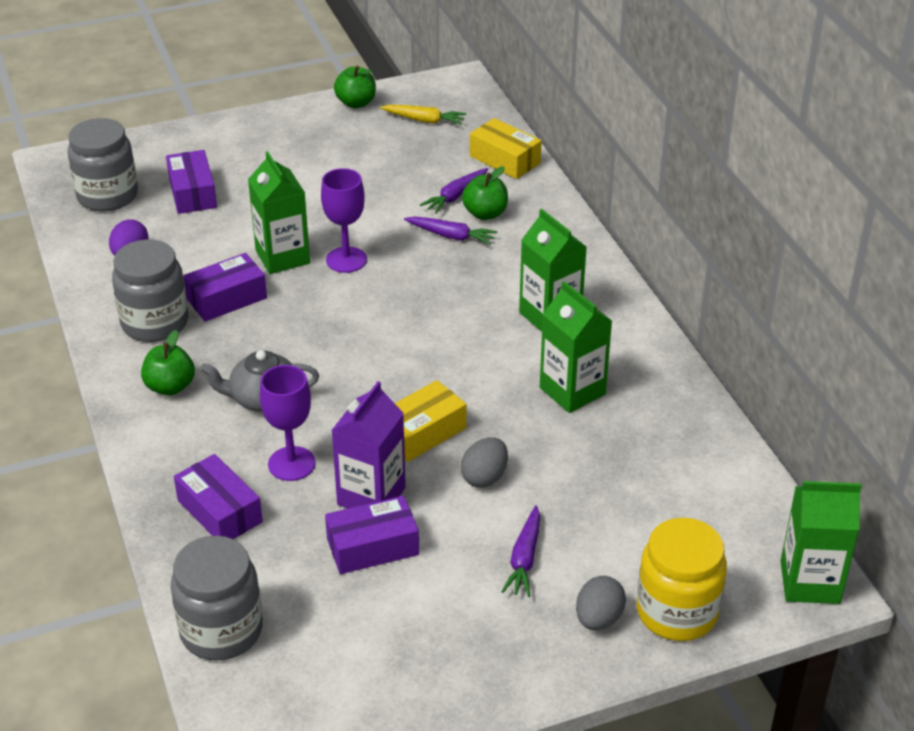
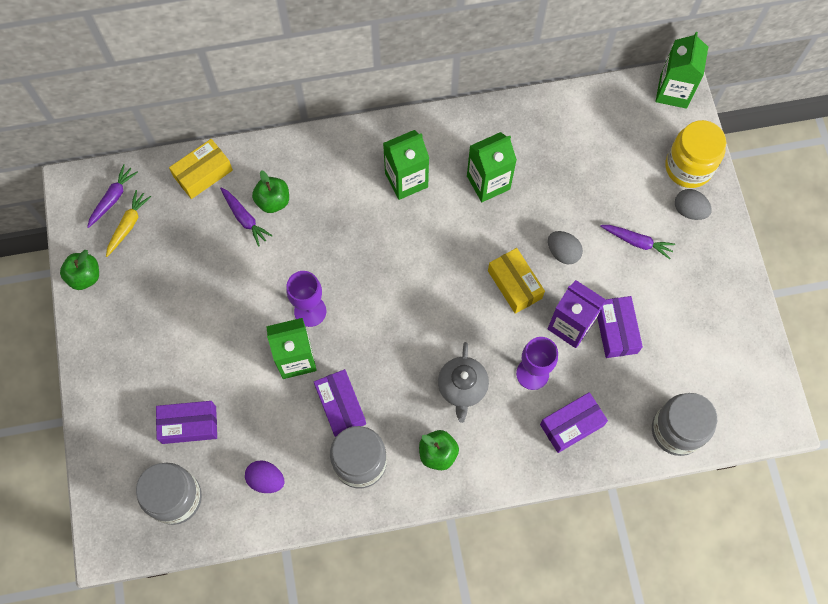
camera: 80 degrees left, 30 degrees up
(451, 236) = (296, 230): purple carrot -> purple carrot (113, 198)

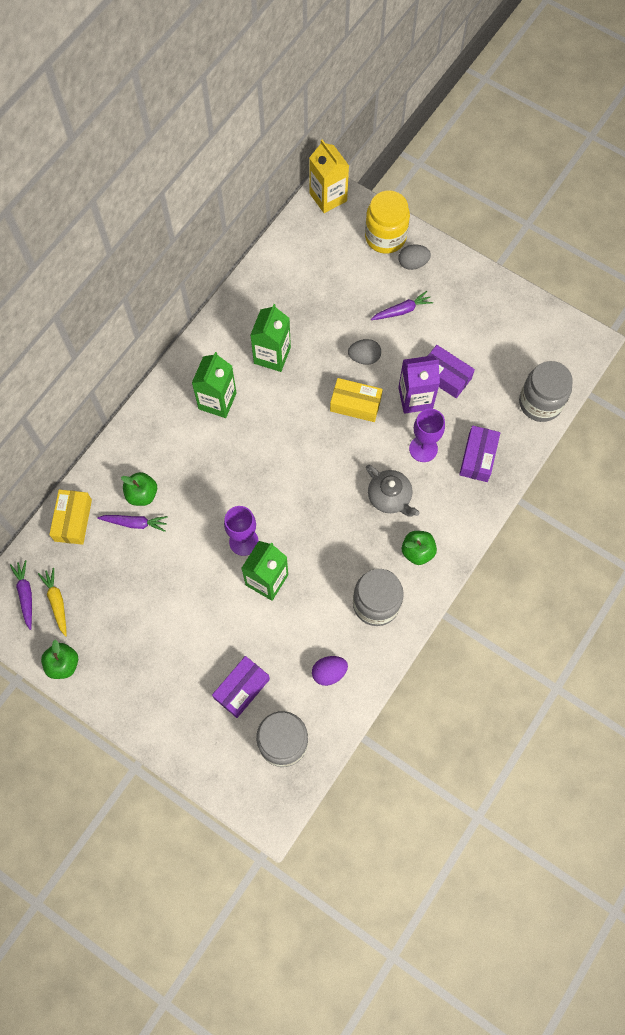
camera: 45 degrees left, 0 degrees up
(340, 405) = (326, 581): purple box -> none
(673, 91) = (328, 197): green carton -> yellow carton

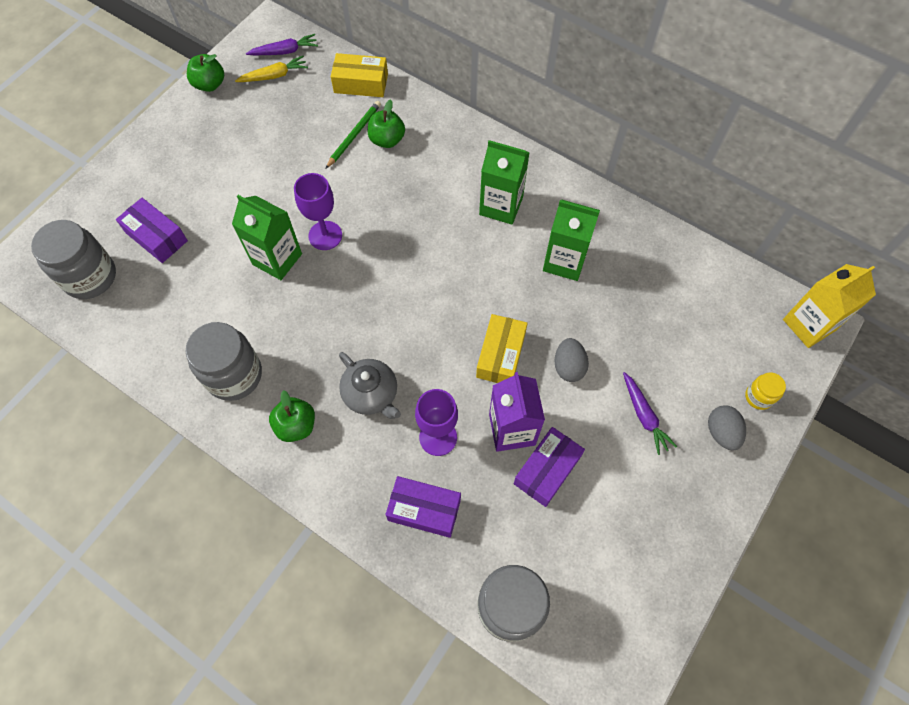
camera: 90 degrees right, 5 degrees down
(135, 523) = (354, 135): purple carrot -> green pencil
(329, 672) = (159, 323): purple egg -> none
(385, 237) = (758, 397): yellow jar -> yellow jar, size x0.49
(390, 497) = (371, 394): grey teapot -> grey teapot turned 90 degrees counterclockwise

